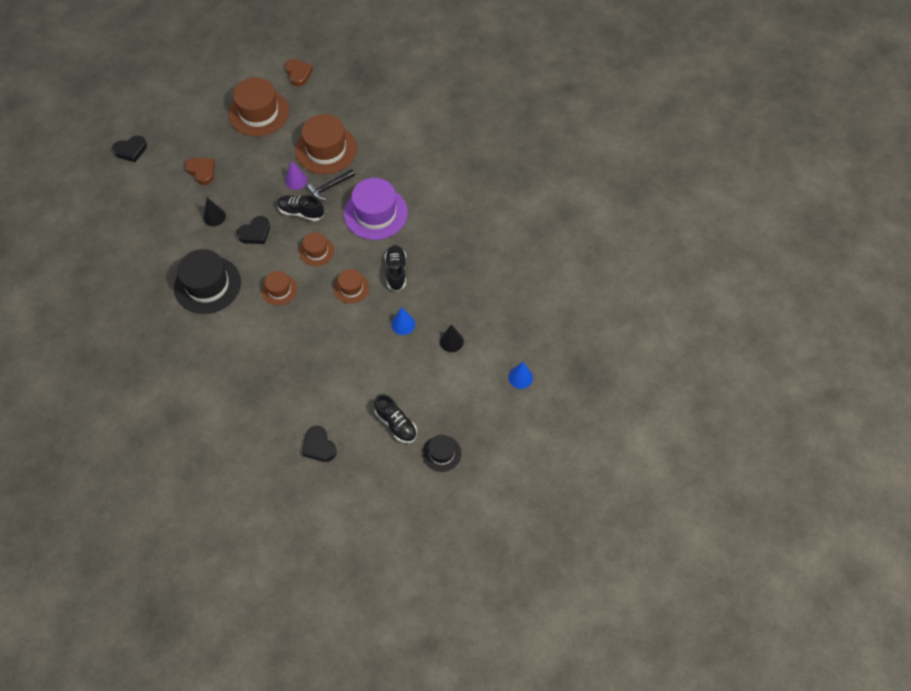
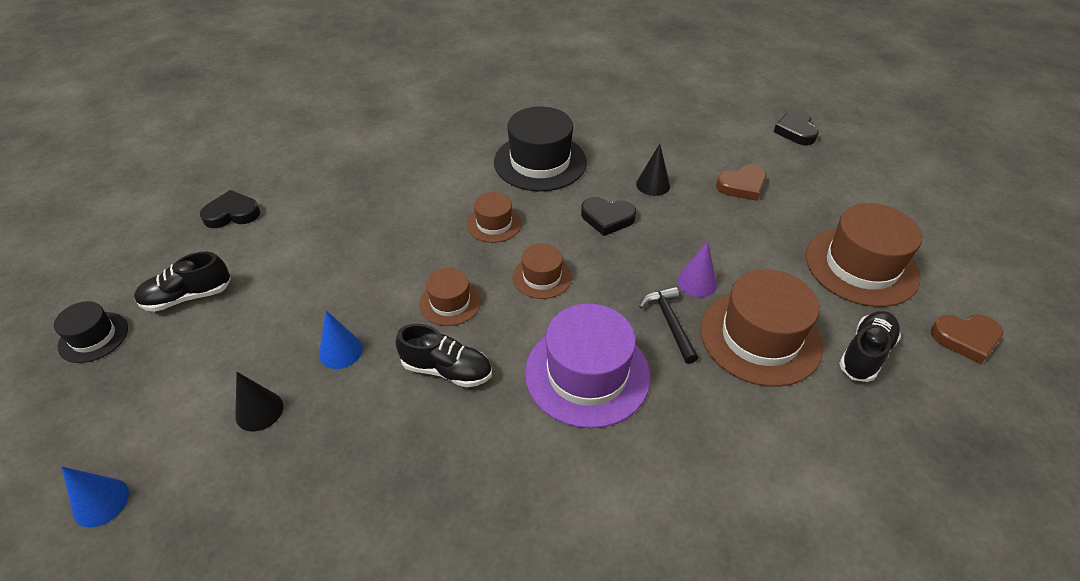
camera: 110 degrees right, 15 degrees down
(255, 233) = (607, 218): black heart -> black heart turned 60 degrees counterclockwise
(301, 212) = (627, 275): black shoe -> black shoe (865, 354)

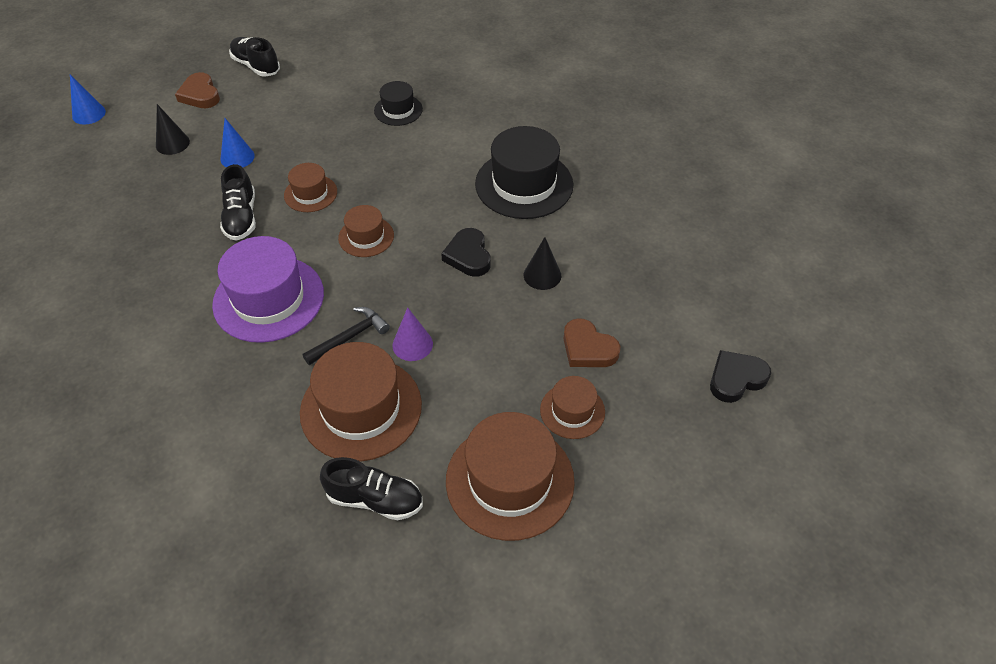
camera: 65 degrees right, 5 degrees up
(93, 337) = (205, 47): black hat -> black hat (398, 110)
(232, 214) = (348, 45): black heart -> none
(494, 224) = (417, 185): brown hat -> brown hat (572, 411)
(965, 339) = (438, 594): brown heart -> brown heart (200, 95)

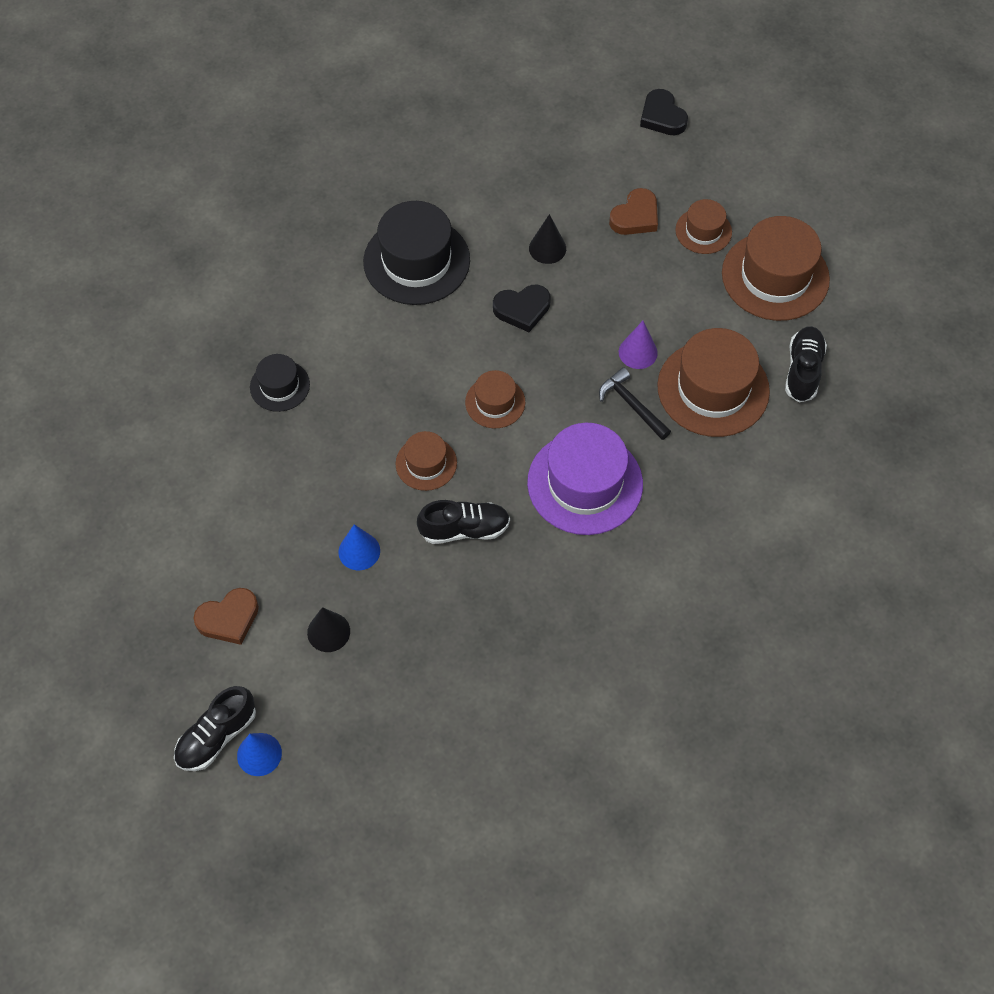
camera: 90 degrees left, 10 degrees up
(256, 66) = (170, 559): black shoe -> black shoe (217, 736)

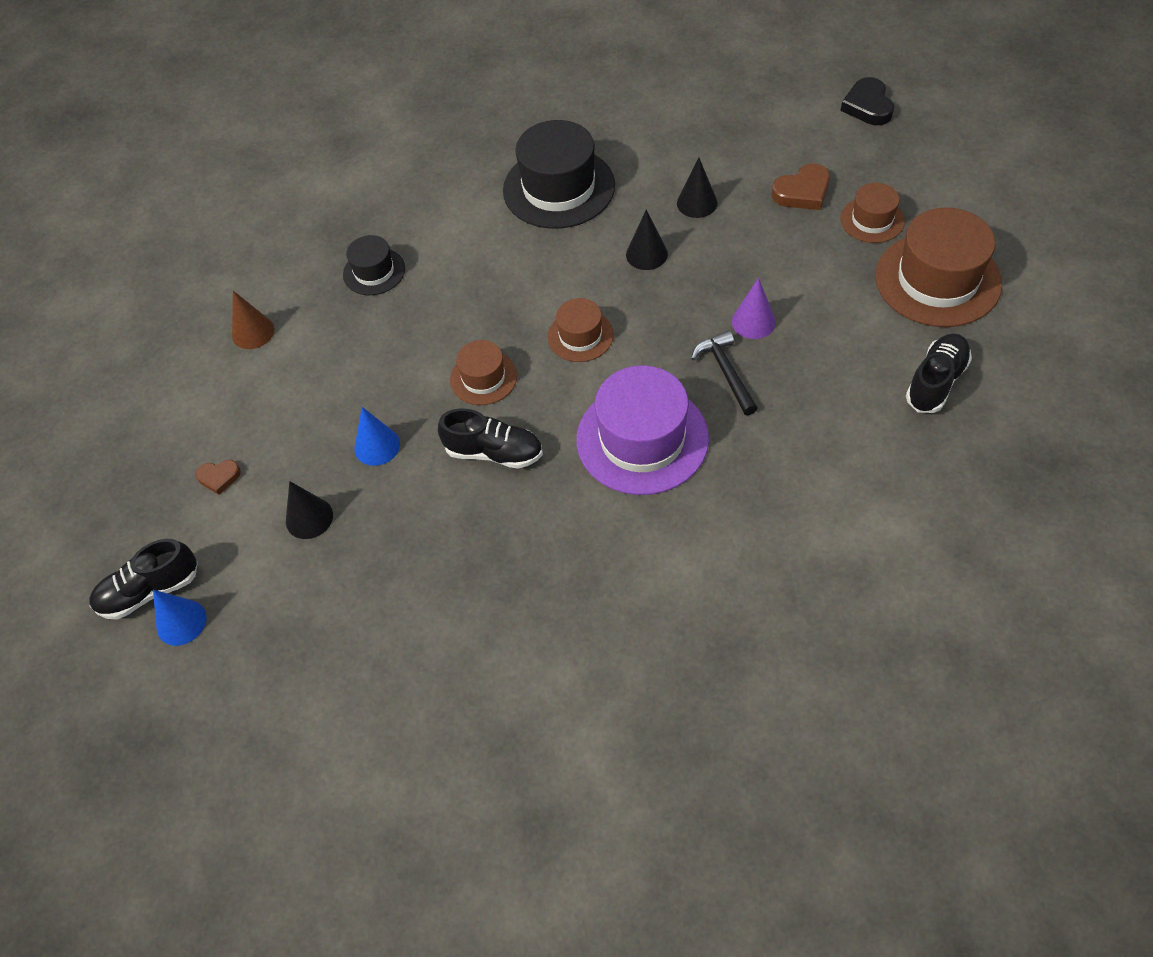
camera: 25 degrees right, 5 degrees down
(192, 474) = (253, 332): none -> brown cone
(229, 618) = (219, 477): brown heart -> brown heart, size x0.60
(522, 309) = (646, 254): black heart -> black cone
(713, 388) = (824, 377): brown hat -> none

